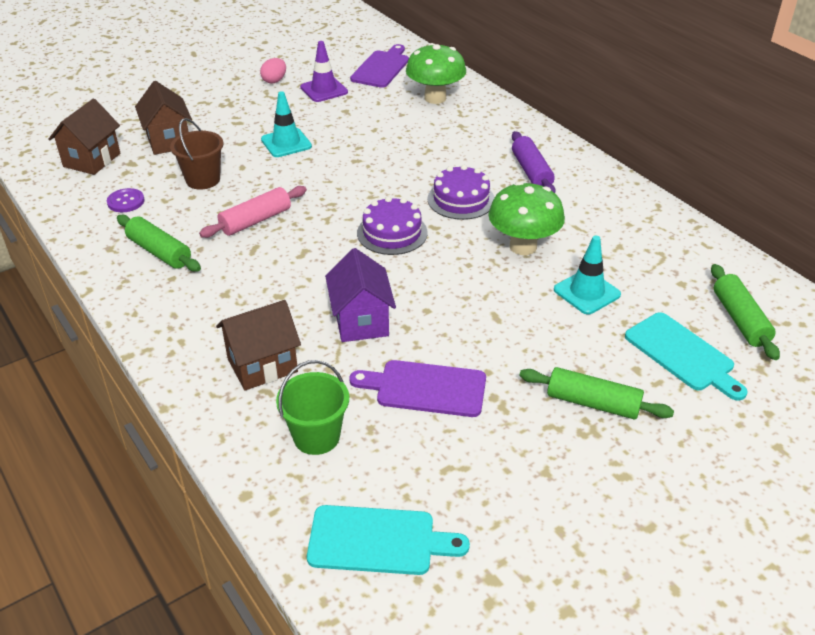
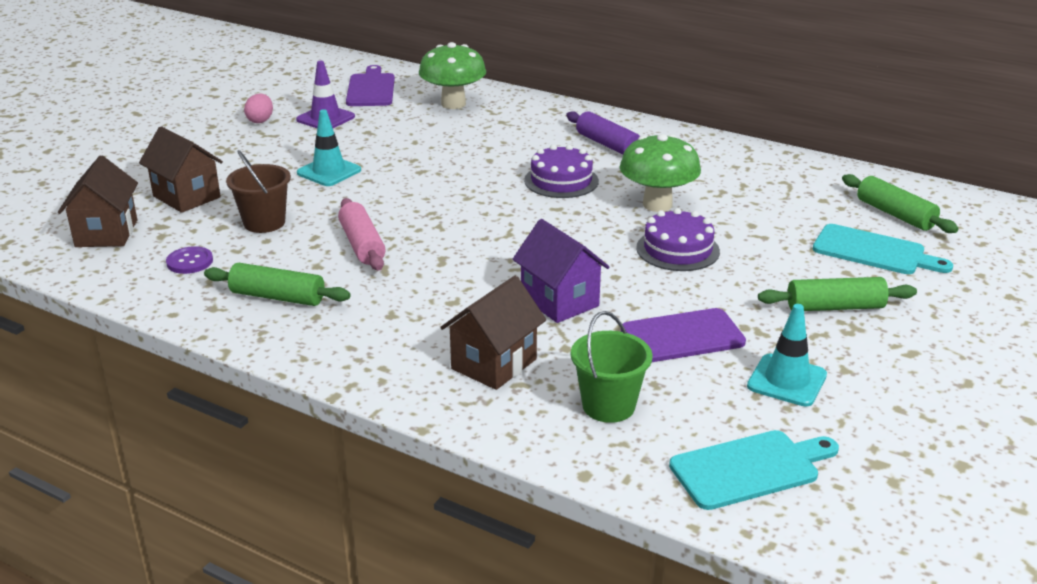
camera: 25 degrees left, 10 degrees down
(256, 220) = (362, 245): pink rolling pin -> pink rolling pin turned 45 degrees counterclockwise
(392, 233) = (519, 222): purple cake -> purple cake (677, 249)
(586, 292) = (749, 226): turquoise traffic cone -> turquoise traffic cone (787, 380)

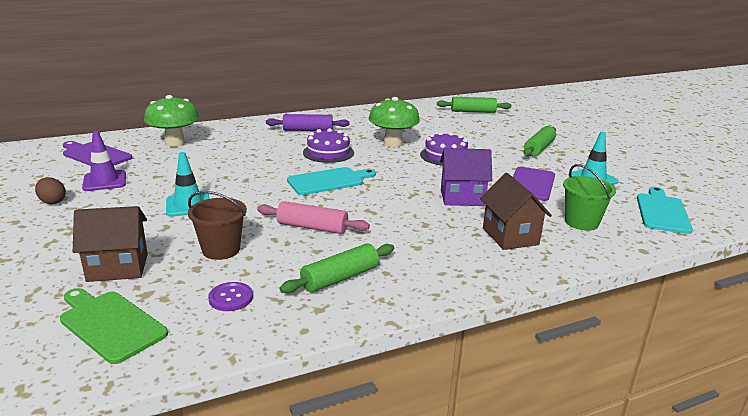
camera: 55 degrees left, 5 degrees down
(106, 233) = (110, 324): brown house -> green cutting board
(260, 120) = (52, 202): pink egg -> brown egg
(873, 251) = (499, 126): turquoise cutting board -> turquoise cutting board (328, 181)

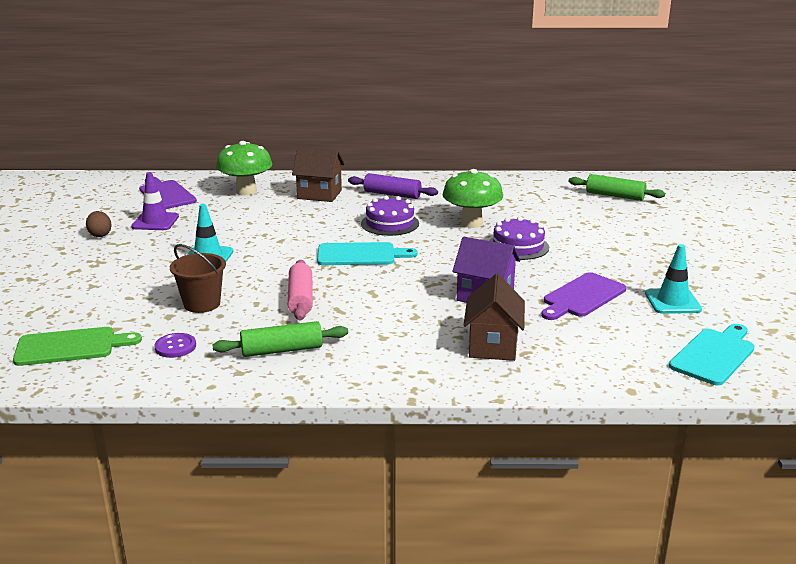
camera: 25 degrees right, 0 degrees up
(110, 324) = (70, 347): green cutting board -> green cutting board turned 105 degrees clockwise
(118, 267) = (108, 303): brown house -> brown house (319, 194)
(312, 227) = (301, 299): pink rolling pin -> pink rolling pin turned 45 degrees clockwise
(539, 148) = (647, 254): green rolling pin -> none
(581, 222) = (594, 347): green bucket -> none

